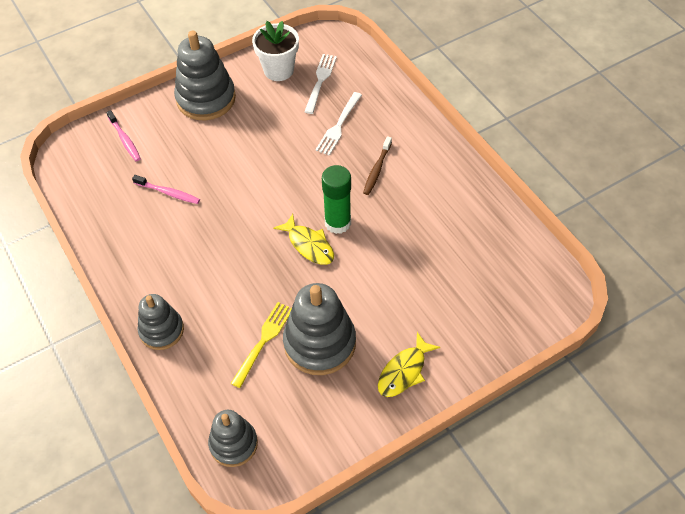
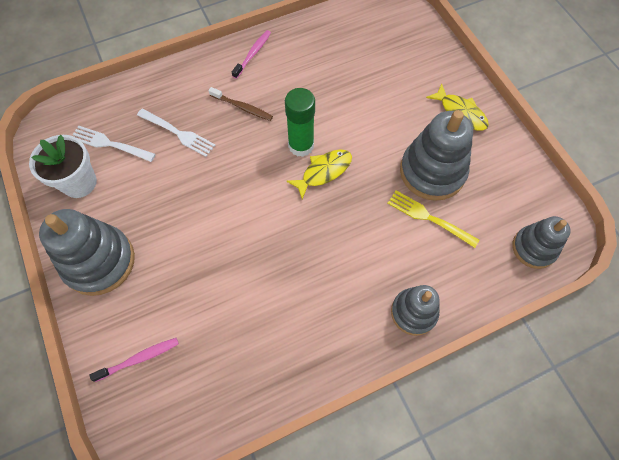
camera: 85 degrees left, 10 degrees up
(168, 193) = (233, 305): pink toothbrush -> pink toothbrush (253, 54)

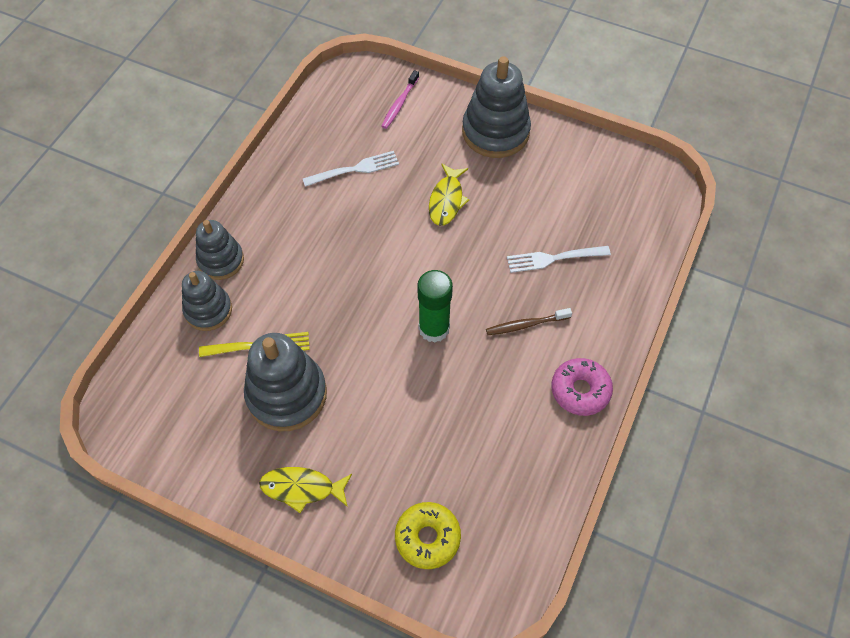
camera: 140 degrees right, 5 degrees down
(79, 183) = (580, 166): white flower pot -> none
(110, 144) = (597, 209): white fork -> white fork (354, 170)
(253, 54) = (580, 390): pink toothbrush -> pink donut
(323, 172) = (390, 319): yellow fish -> yellow fish (447, 200)
(406, 46) = (427, 537): none -> yellow donut
(534, 248) = (142, 386): grey stacking toy -> grey stacking toy (208, 310)

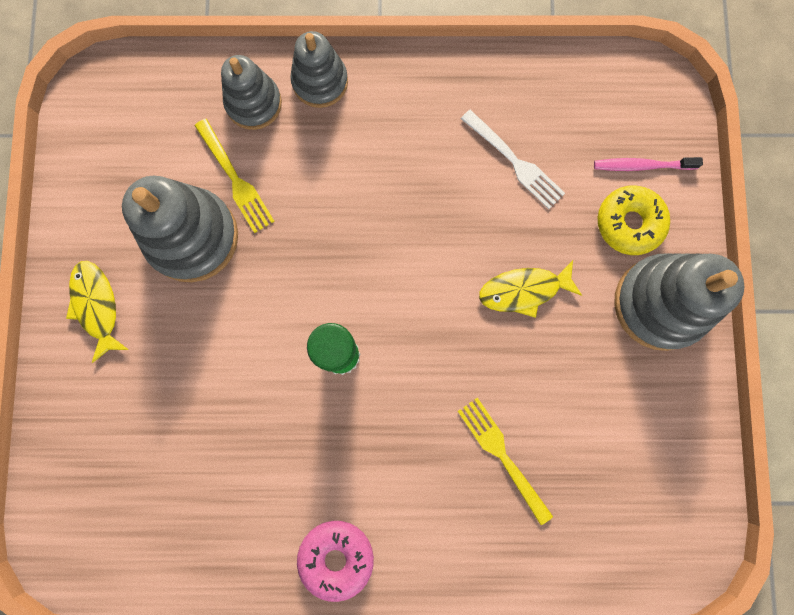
camera: 65 degrees right, 20 degrees up
(427, 537) = (96, 459): yellow donut -> yellow donut (629, 223)
(526, 325) = (394, 459): brown toothbrush -> none
(554, 258) = (503, 456): white fork -> yellow fork

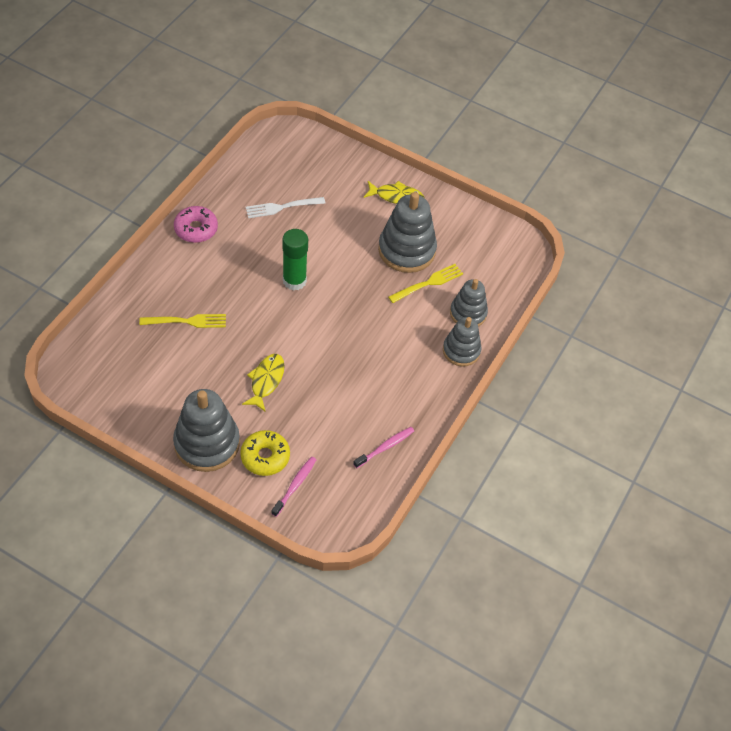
camera: 115 degrees right, 25 degrees down
(235, 179) = (427, 283): yellow fork -> yellow fork turned 150 degrees clockwise
(514, 161) = (345, 419): white fork -> white fork (282, 207)
(521, 95) = (385, 447): none -> pink toothbrush

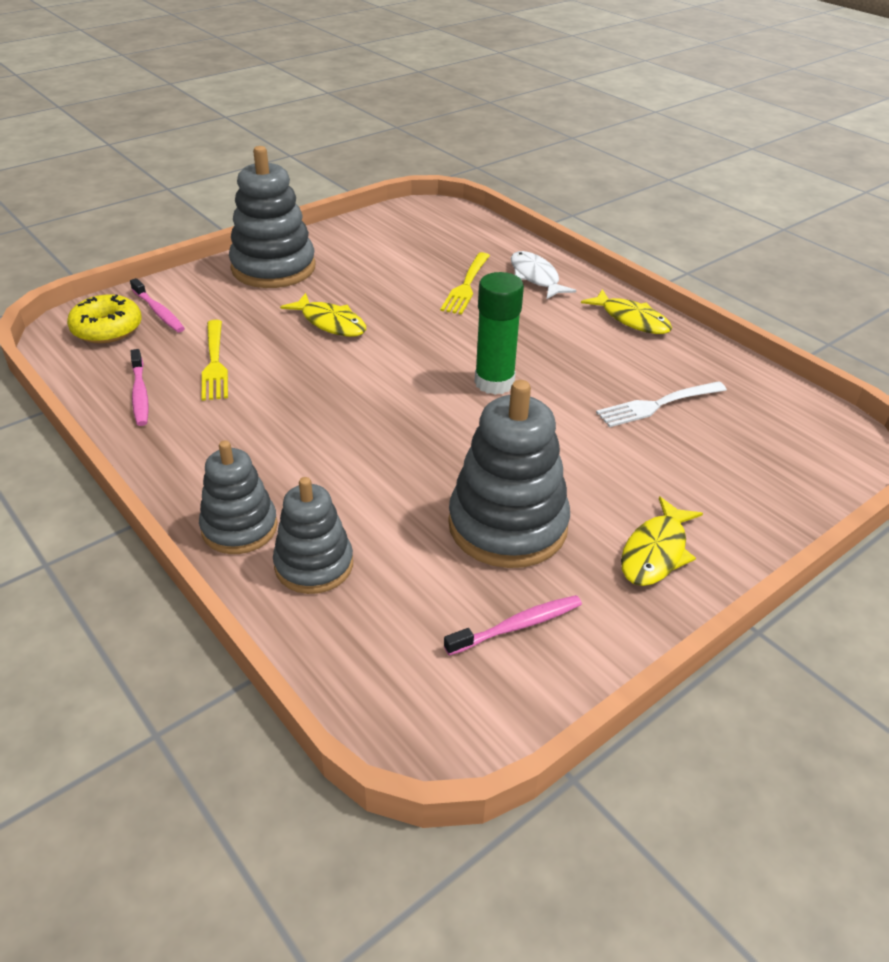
camera: 115 degrees right, 15 degrees down
(159, 286) = (535, 277): none -> white fish
(196, 229) = (631, 319): pink donut -> yellow fish
(265, 457) = (219, 300): yellow donut -> yellow donut (107, 329)
(282, 207) = (658, 404): white fork -> white fork turned 120 degrees counterclockwise
(427, 283) = (414, 530): yellow fork -> yellow fork (214, 362)
(463, 235) = (517, 626): none -> pink toothbrush

